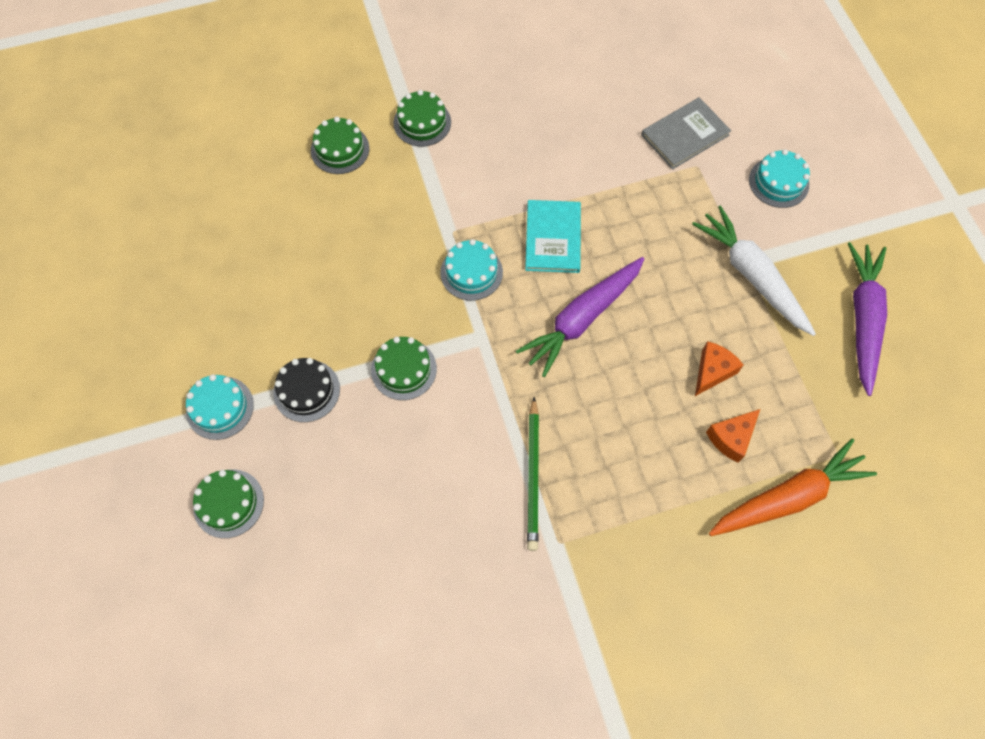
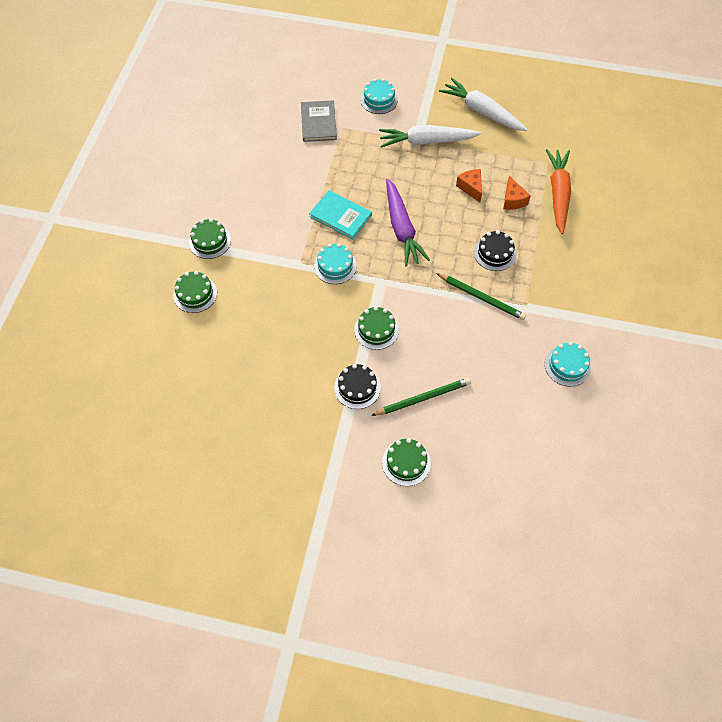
camera: 60 degrees left, 5 degrees down
(220, 407) = (337, 441): turquoise cake -> turquoise cake (567, 365)
(333, 477) = (423, 398): none -> green pencil
(620, 458) = (495, 253): none -> black cake
(863, 319) = (482, 111): purple carrot -> white carrot

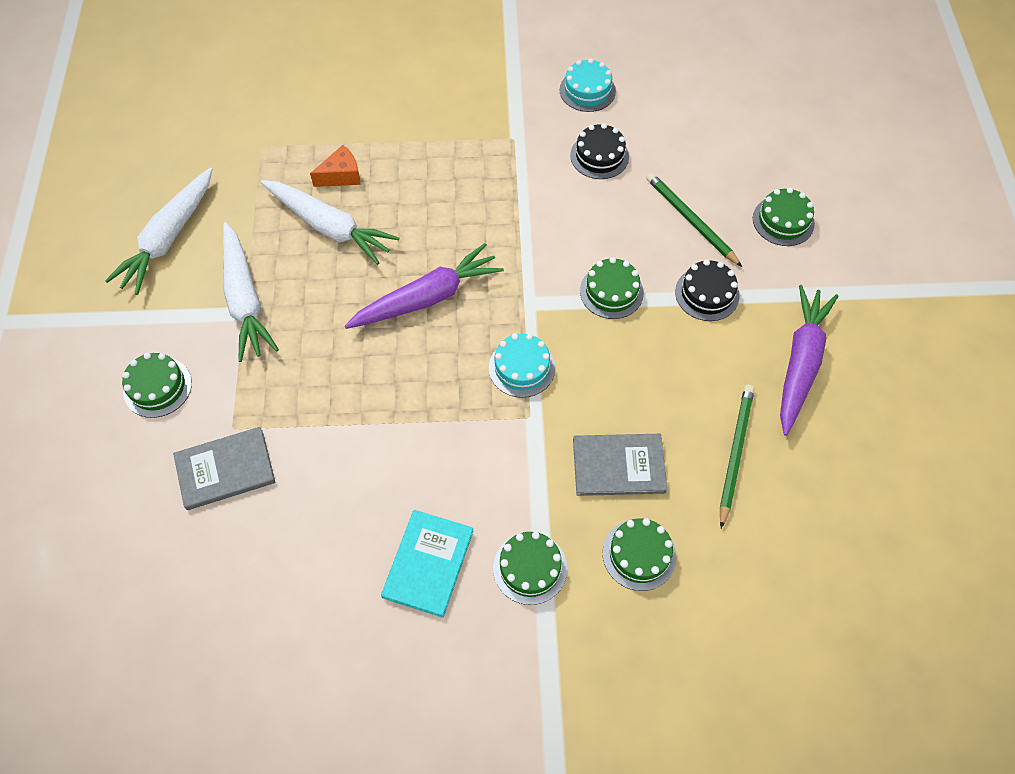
camera: 105 degrees left, 0 degrees up
(252, 299) = (618, 466): none -> grey book
(284, 427) = (800, 363): none -> purple carrot
(340, 216) = (425, 384): turquoise book -> turquoise book (428, 564)
(379, 100) = (157, 387): turquoise cake -> green cake
(471, 188) = (329, 227): orange cheese -> white carrot
(481, 297) = (518, 185): green pencil -> green pencil (734, 453)
(495, 253) = (441, 182): black cake -> black cake (599, 156)
(558, 194) = (319, 128): orange carrot -> none

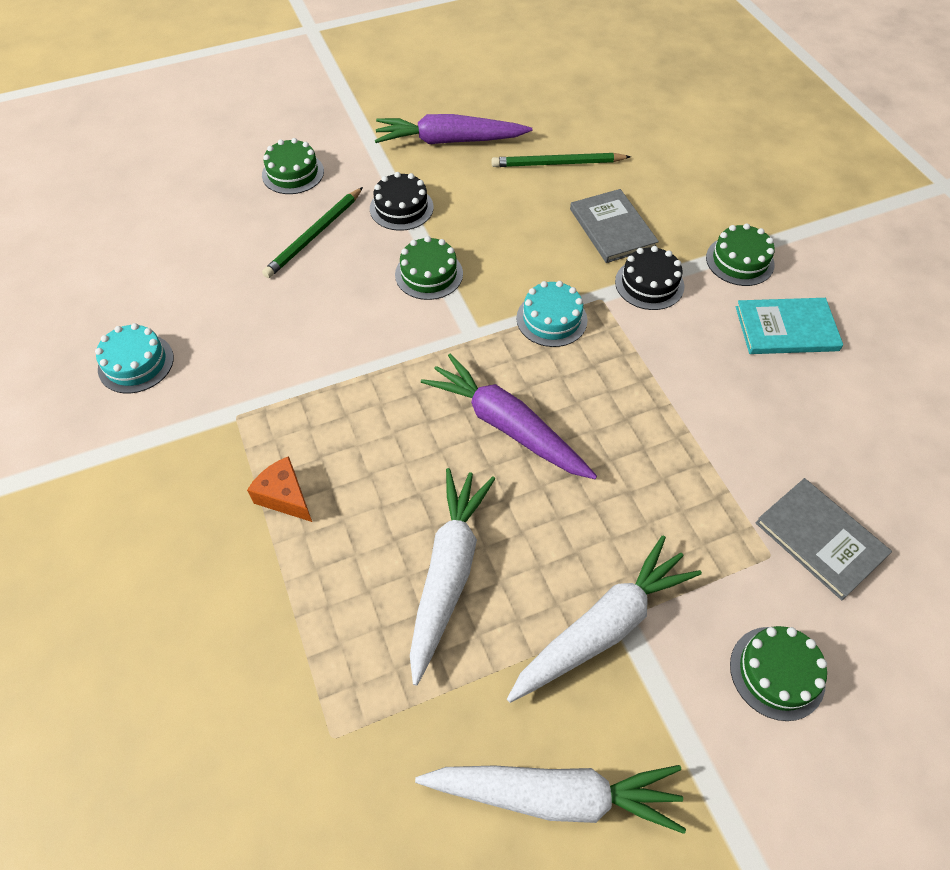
camera: 110 degrees left, 5 degrees down
(341, 176) = (356, 594): orange cheese -> orange cheese (285, 496)
(599, 156) = (244, 326): black cake -> black cake (649, 284)
(639, 554) = (681, 200): green cake -> none

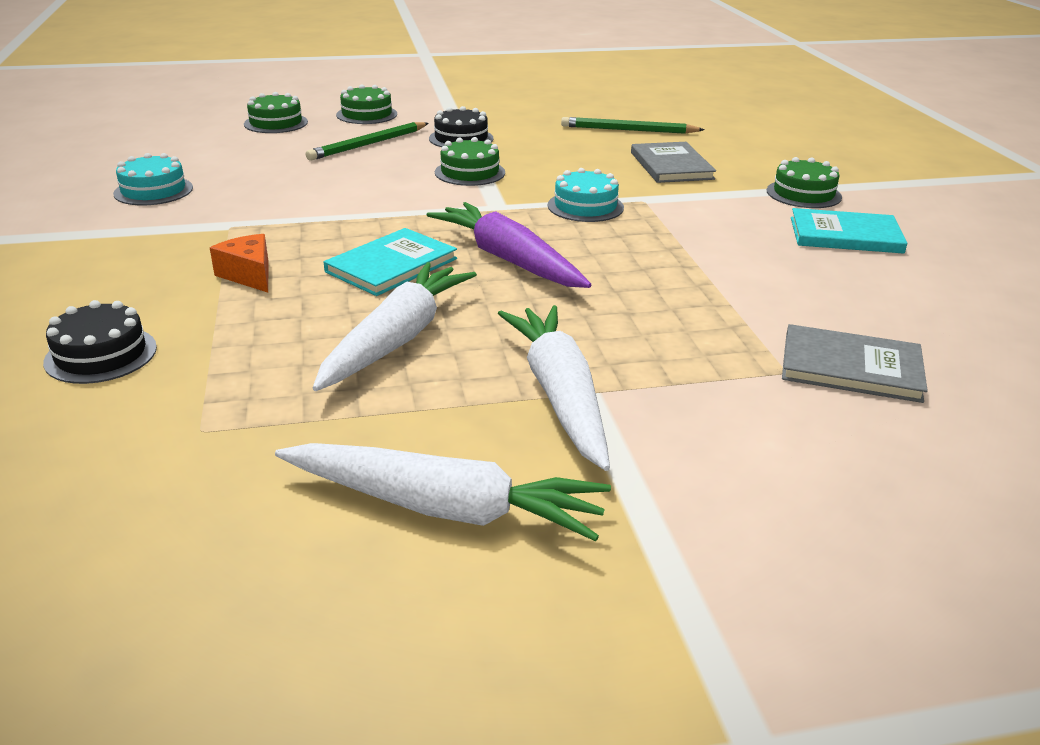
camera: 10 degrees right, 25 degrees down
(407, 455) = (391, 265): none -> turquoise book
(449, 141) = (525, 111): purple carrot -> none
(603, 627) = (559, 395): white carrot -> white carrot turned 75 degrees counterclockwise
(649, 284) = (699, 197): black cake -> black cake (101, 354)
(777, 672) = (768, 454): green cake -> green cake (276, 123)
(820, 539) = (851, 367): grey book -> grey book turned 45 degrees counterclockwise

